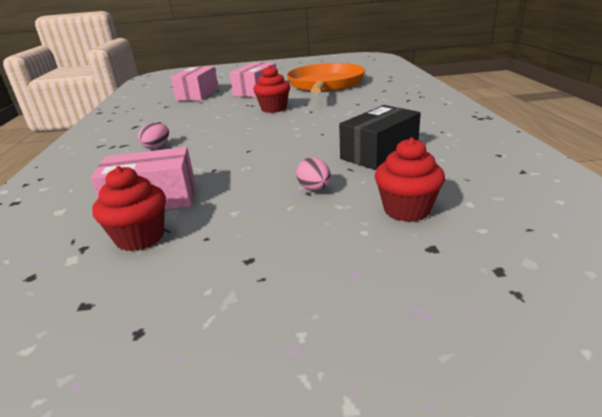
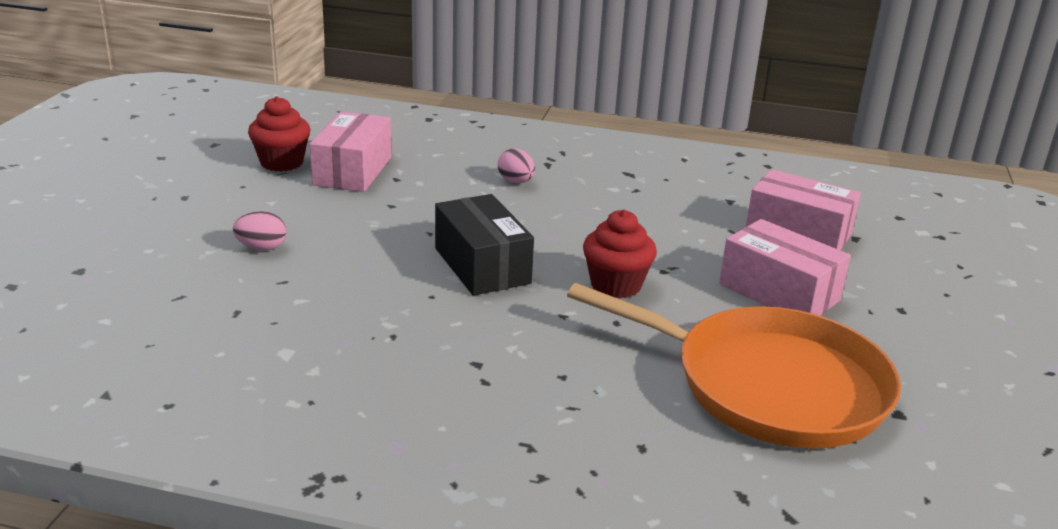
camera: 105 degrees right, 0 degrees up
(379, 153) = (302, 316): black box -> black box (482, 265)
(407, 210) = (148, 281): red cupcake -> none

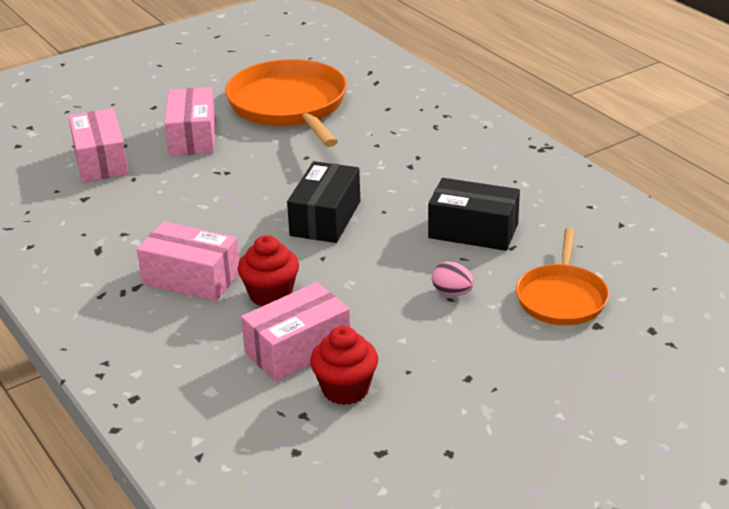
camera: 135 degrees left, 5 degrees up
(136, 282) = (561, 297): none -> orange pan
(301, 313) = (473, 231): none -> black box
(516, 182) = (191, 278): pink egg -> pink box
(616, 285) = (269, 175): red cupcake -> red cupcake (270, 295)

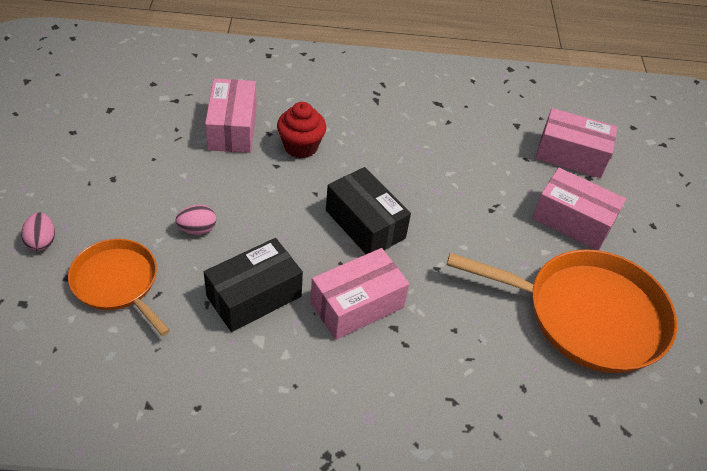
camera: 120 degrees right, 15 degrees up
(191, 278) = (359, 124): pink box -> pink box (357, 305)
(345, 389) = (173, 126): red cupcake -> none
(591, 365) = (42, 241): none -> pink egg

